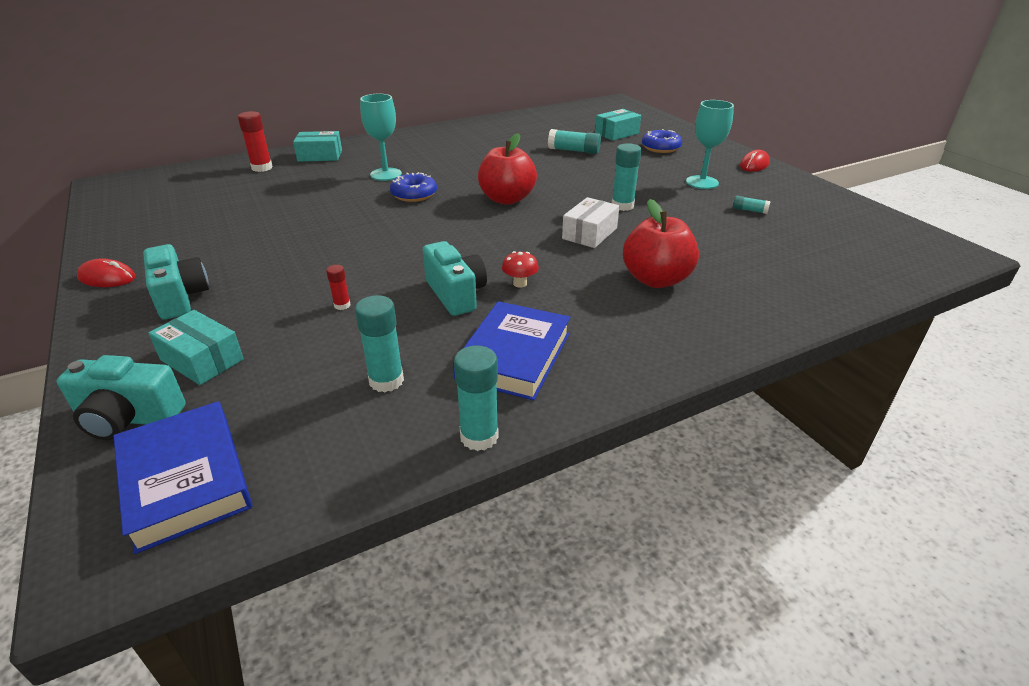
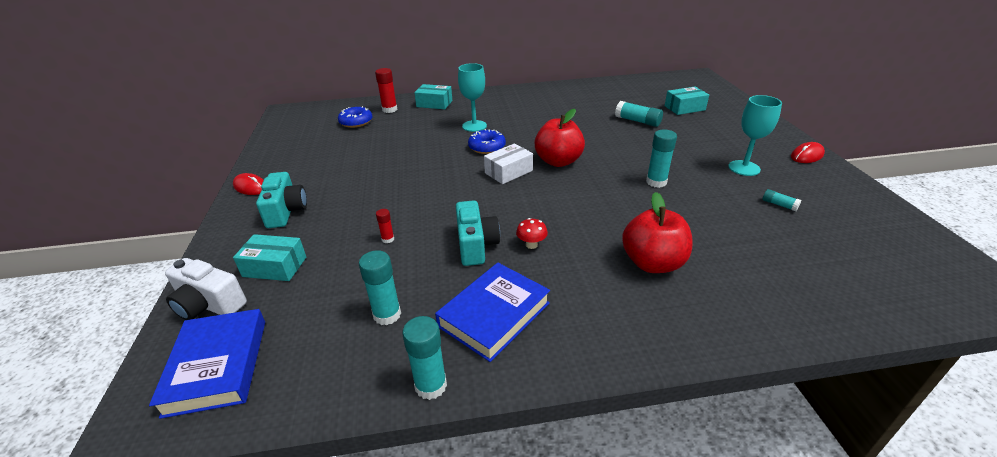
camera: 20 degrees right, 0 degrees up
(129, 418) = (209, 305): turquoise camera -> white camera
(202, 359) = (275, 267): turquoise box -> turquoise box turned 45 degrees counterclockwise
(589, 233) = (613, 206): white box -> white box (508, 172)
(660, 148) = (719, 127): blue donut -> blue donut (356, 122)

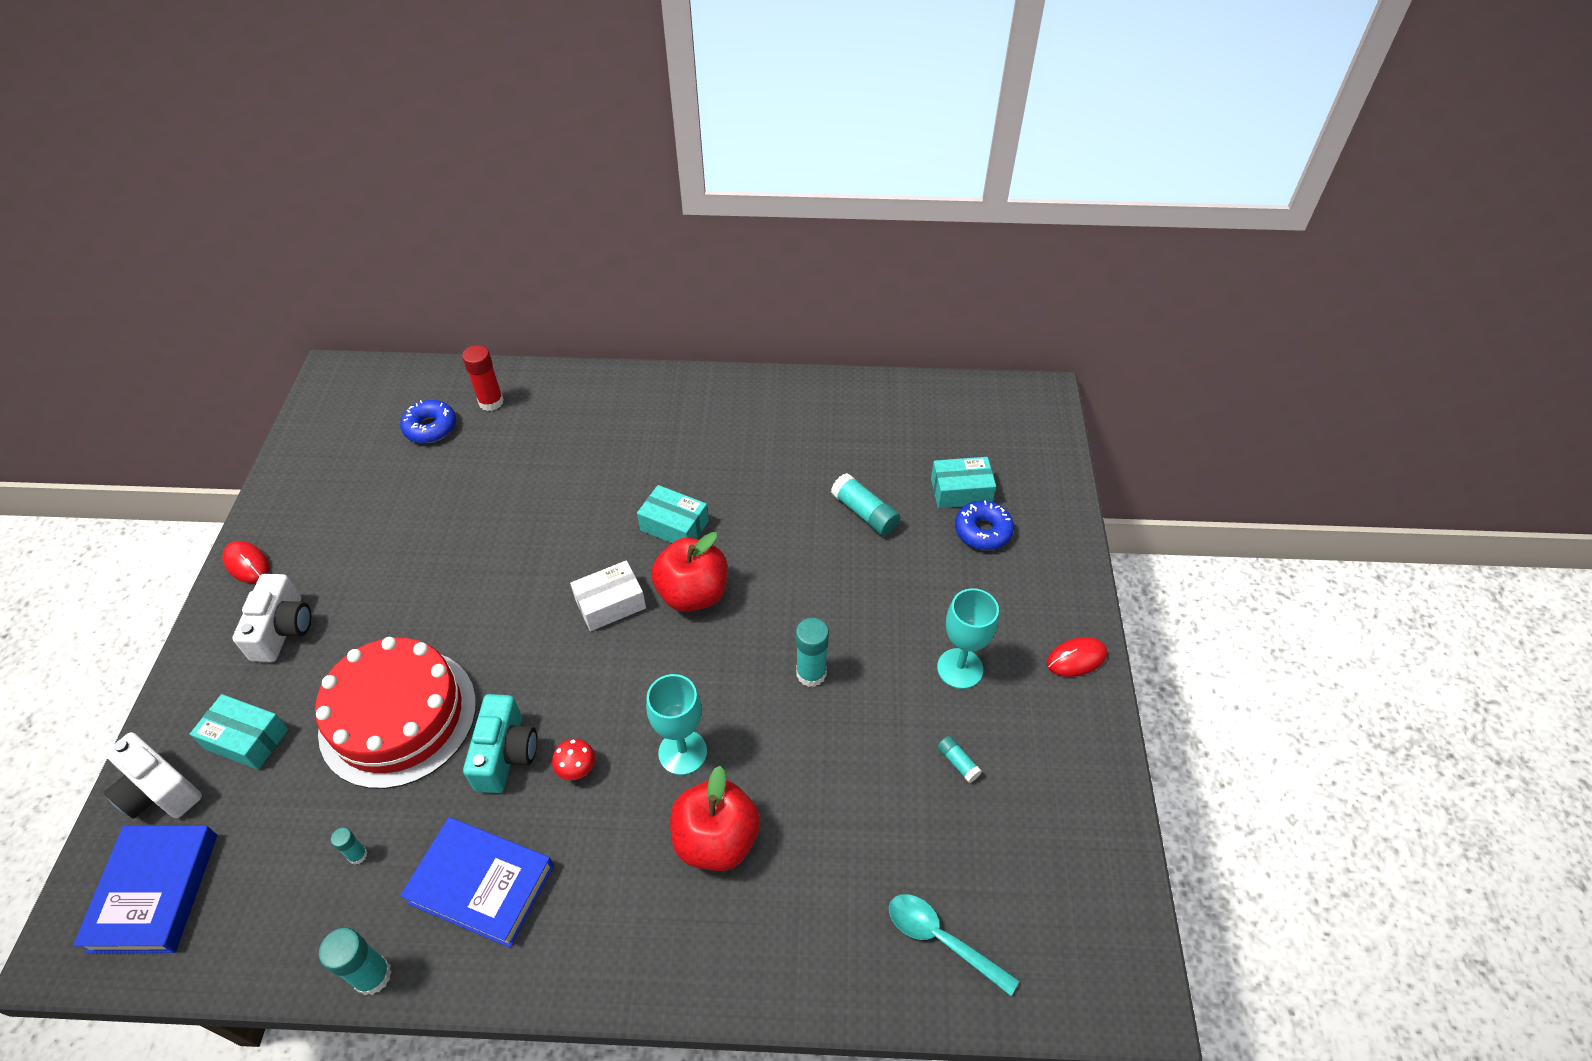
camera: 10 degrees right, 15 degrees up
(286, 211) = (283, 629): turquoise camera -> white camera
(387, 315) = (357, 855): turquoise glue stick -> turquoise glue stick, size x0.55
(388, 239) = (398, 716): red glue stick -> red cake
(434, 104) = (565, 398): turquoise box -> turquoise box (674, 526)
(474, 126) = (605, 475): turquoise goblet -> turquoise goblet (682, 752)
(487, 147) = (602, 535): blue donut -> blue donut (982, 531)
(494, 314) = (481, 884): blue book -> blue book turned 60 degrees clockwise
(848, 286) = (941, 939): none -> turquoise spoon

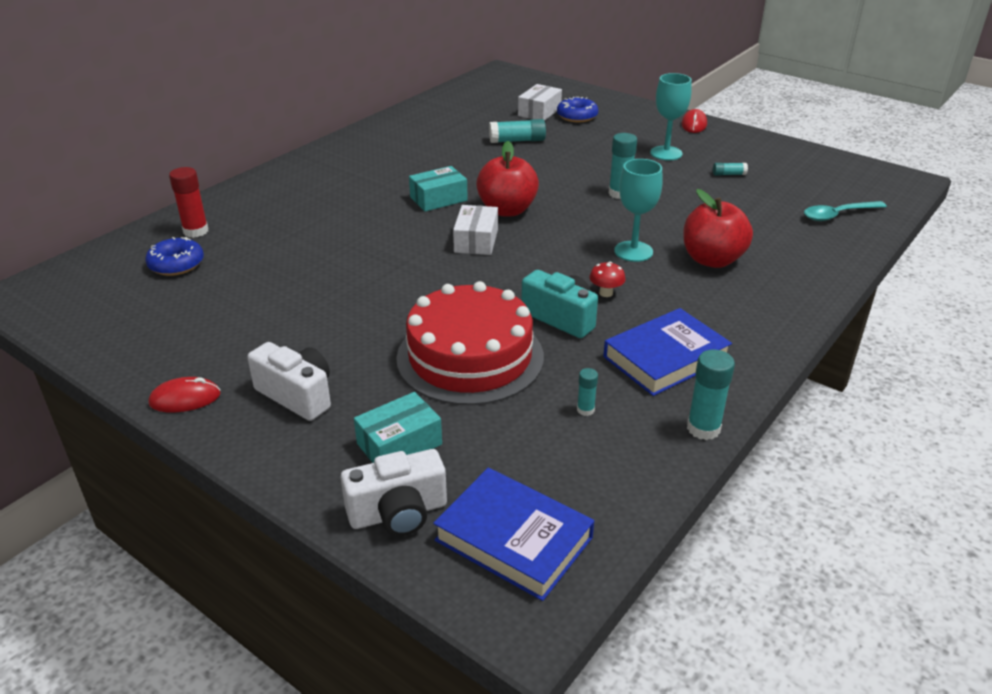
camera: 55 degrees left, 15 degrees down
(961, 491) = (539, 112): turquoise box -> white box

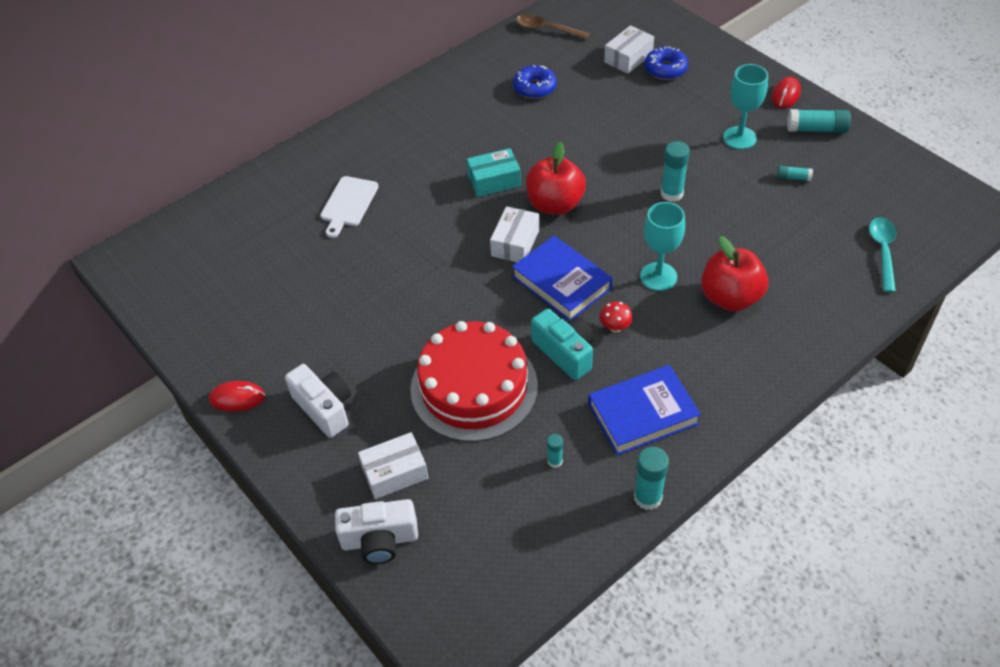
camera: 15 degrees right, 15 degrees up
(176, 264) = (247, 240): blue donut -> blue donut (535, 88)
(196, 231) = (269, 198): red glue stick -> none
(287, 228) = (348, 204): none -> white cutting board
(399, 444) = (395, 472): turquoise box -> white box
(455, 99) = (547, 29): none -> brown spoon
(513, 539) = (460, 580): blue book -> blue book (561, 282)
(517, 141) = (592, 102): turquoise glue stick -> turquoise glue stick (816, 129)
(838, 215) = (882, 251): turquoise spoon -> turquoise spoon turned 105 degrees clockwise

